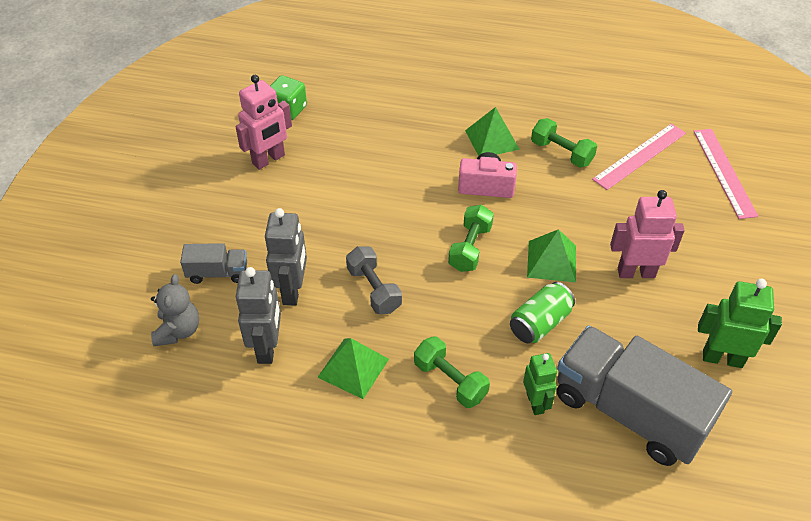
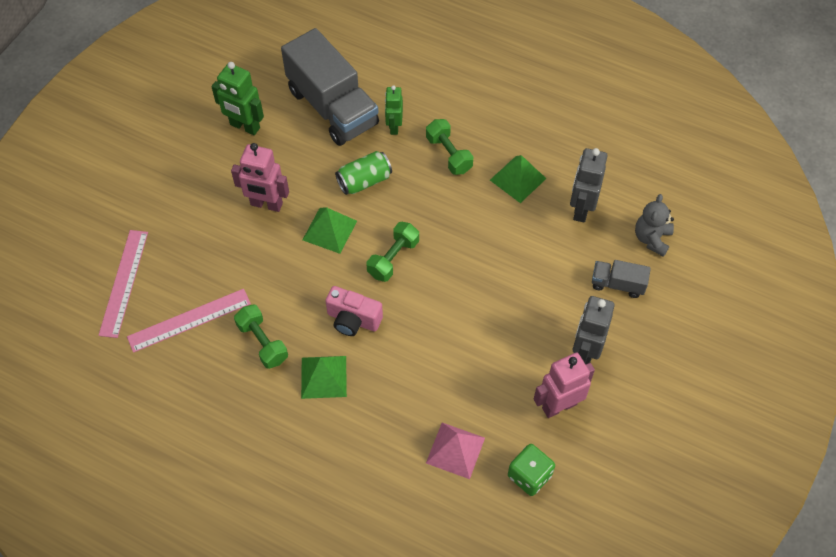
camera: 165 degrees left, 10 degrees up
(293, 291) = (554, 253): grey robot -> grey robot (585, 352)
(355, 114) = (455, 450): none -> pink pyramid
(374, 289) = (487, 238): grey dumbbell -> none

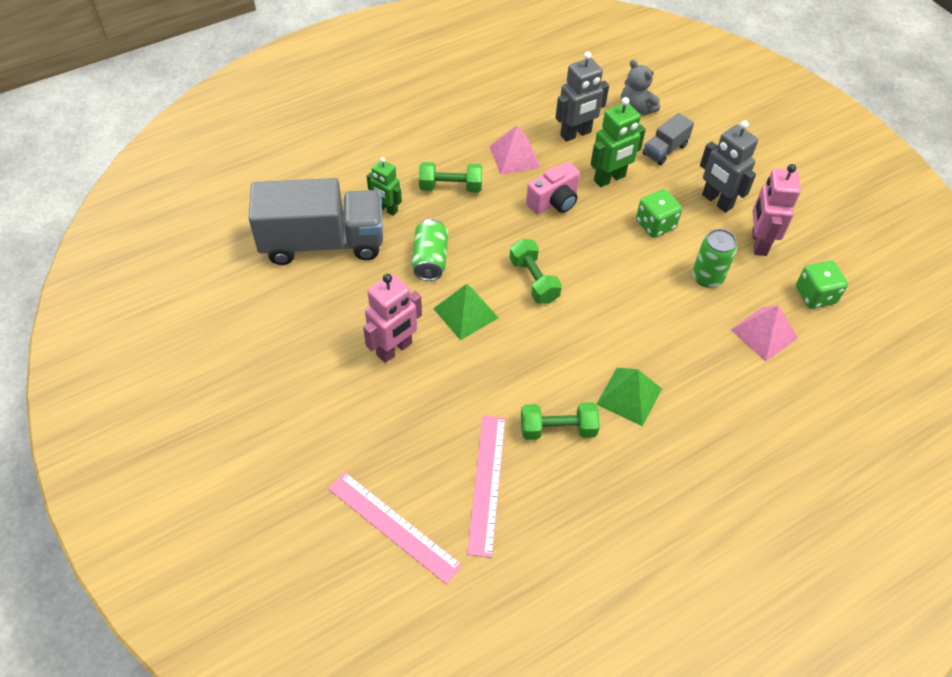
camera: 60 degrees left, 5 degrees down
(244, 126) = (282, 323): green robot -> green robot (610, 179)
(353, 320) = (580, 343): pink camera -> pink camera (554, 202)
(488, 381) = (707, 277): none -> green can
(518, 179) = (514, 156): green pyramid -> pink pyramid
(519, 316) = (655, 224): none -> green dice
(581, 209) = (576, 134): grey robot -> grey robot turned 75 degrees counterclockwise

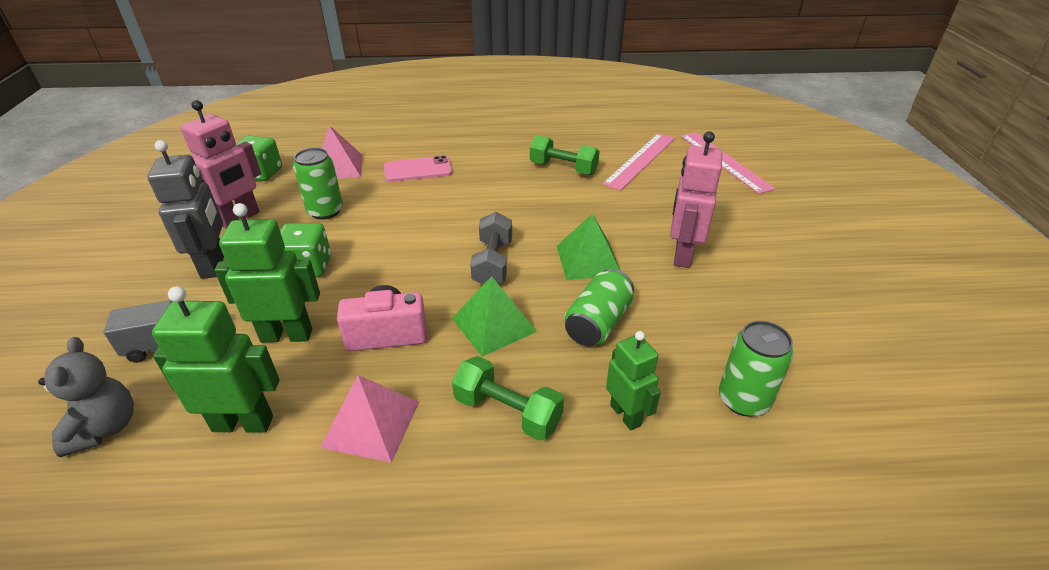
camera: 150 degrees left, 15 degrees down
(323, 242) = (743, 400): grey truck -> green can
(394, 349) = (682, 255): pink robot -> pink robot turned 60 degrees counterclockwise
(533, 280) = (493, 263): green dumbbell -> grey dumbbell
(576, 134) = (243, 423): grey robot -> green robot
(629, 396) = (489, 168): green pyramid -> green pyramid (493, 324)
(691, 362) = (418, 170): none -> pink phone

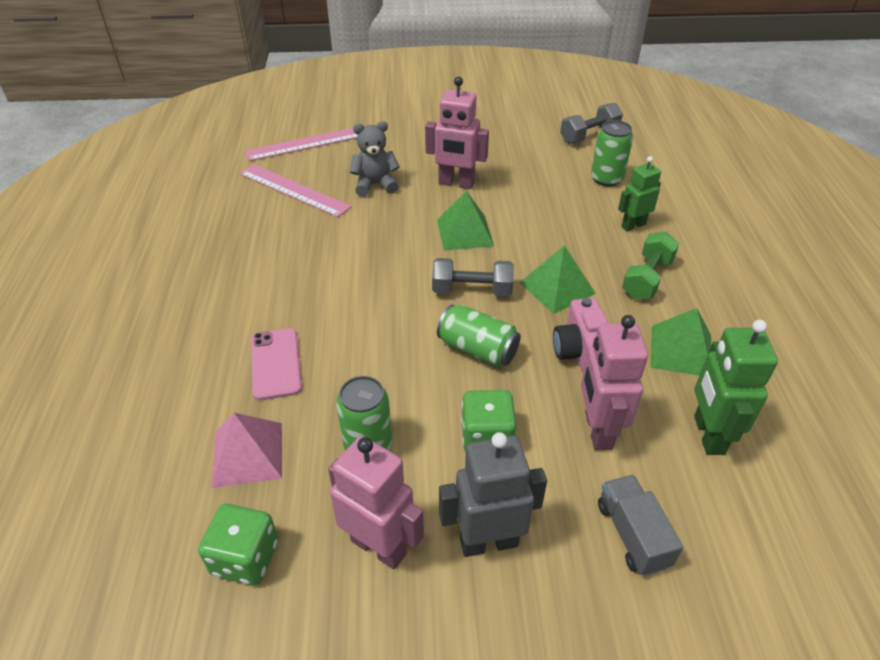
camera: 90 degrees left, 5 degrees up
(105, 428) = (750, 547): grey teddy bear -> grey teddy bear (375, 185)
(287, 335) = (597, 430): green robot -> pink robot
(371, 424) = (681, 351): pink pyramid -> green pyramid
(563, 168) = (299, 241): green dumbbell -> none
(598, 323) = (546, 232): green can -> green can (477, 349)
(869, 393) = (589, 136): none -> grey dumbbell

